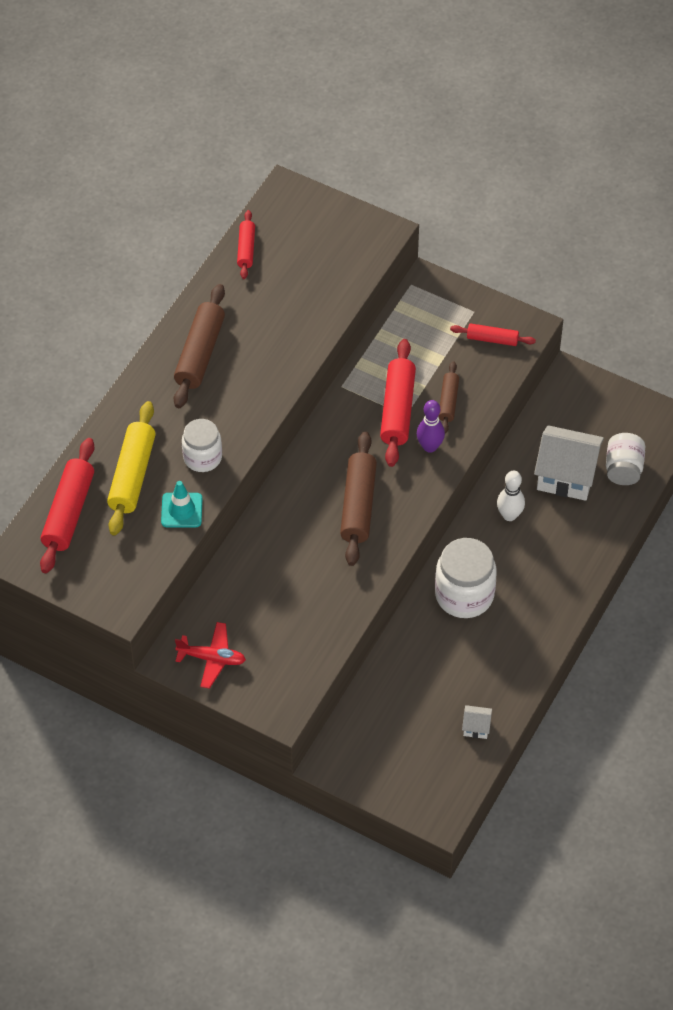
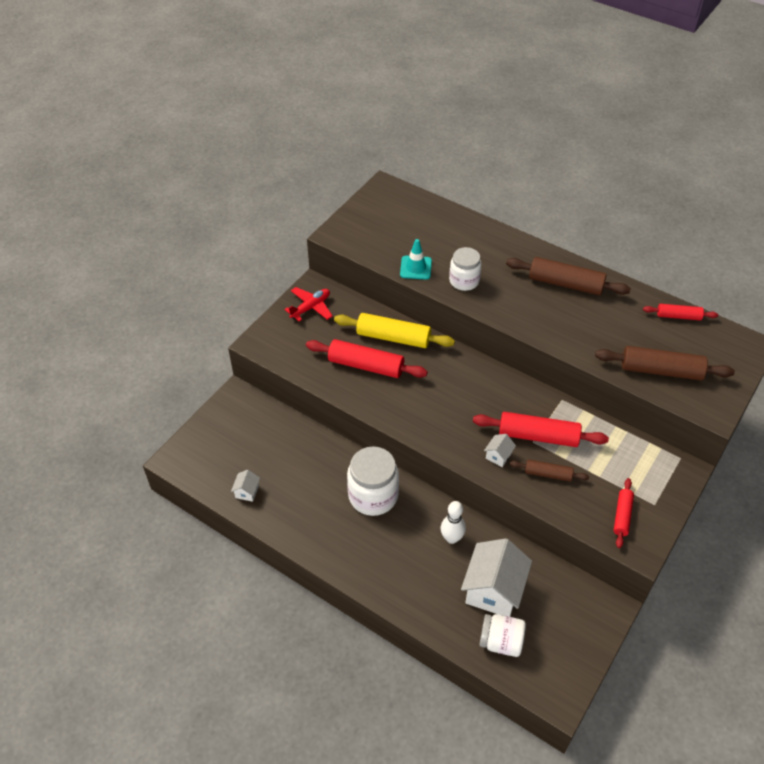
camera: 95 degrees right, 5 degrees down
(68, 512) = (419, 211): red rolling pin -> red rolling pin (366, 365)
(132, 475) = (449, 243): yellow rolling pin -> yellow rolling pin (393, 338)
(212, 658) = (311, 307): red plane -> red plane turned 150 degrees counterclockwise
(358, 505) = (440, 401): brown rolling pin -> brown rolling pin (661, 370)
(430, 447) = (498, 456): purple bowling pin -> white house

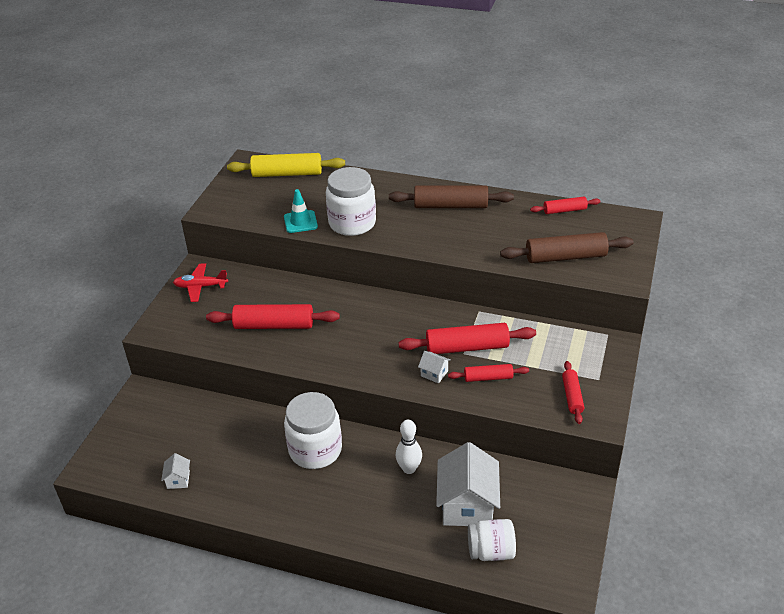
camera: 15 degrees left, 10 degrees down
(311, 307) = (200, 287): red plane -> red plane turned 120 degrees counterclockwise
(393, 338) = (294, 295): yellow rolling pin -> yellow rolling pin (287, 174)
(464, 281) = (352, 223): white jar -> white jar, size x1.54
(498, 456) = (434, 373): white house -> white house turned 75 degrees counterclockwise
(548, 474) = (488, 378): brown rolling pin -> red rolling pin

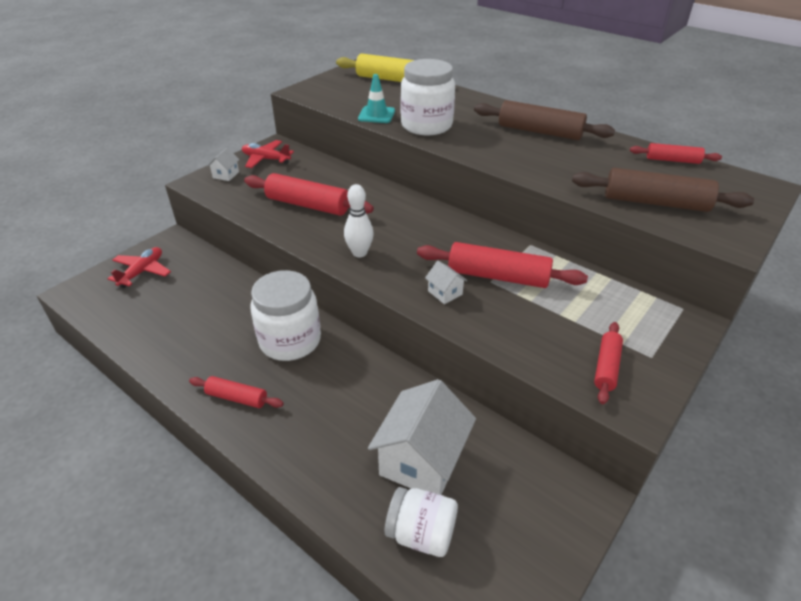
camera: 20 degrees right, 0 degrees up
(138, 431) = (142, 272): none -> red plane
(178, 480) = (141, 327): white house -> white house (226, 175)
(409, 469) = (377, 393): white bowling pin -> white bowling pin (359, 253)
(488, 378) = (506, 315): red rolling pin -> red rolling pin (237, 397)

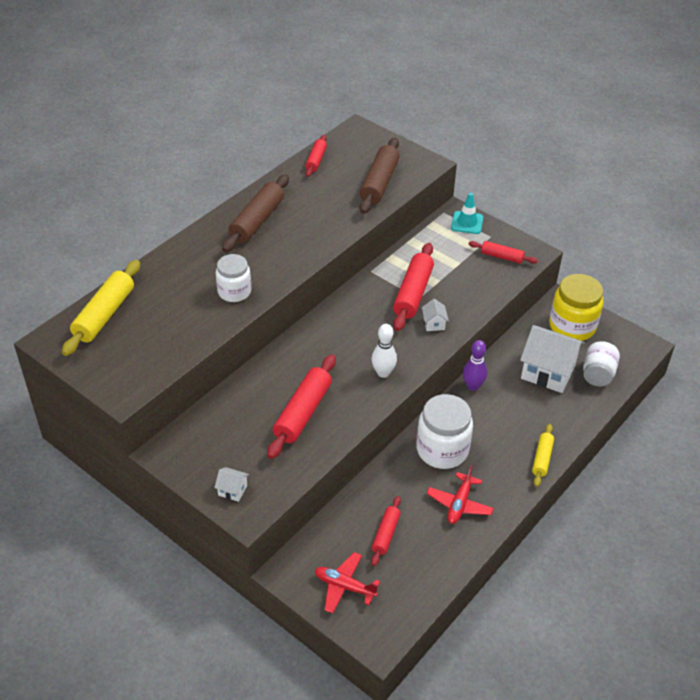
camera: 90 degrees left, 5 degrees up
(237, 397) = (506, 477): red rolling pin -> red rolling pin (385, 534)
(260, 438) = (542, 458): none -> yellow rolling pin
(266, 159) = (199, 457): red plane -> red plane (459, 504)
(376, 115) = (203, 327): turquoise traffic cone -> turquoise traffic cone (467, 223)
(390, 372) = (473, 386): none -> purple bowling pin
(426, 125) = (234, 292): white jar -> white jar, size x0.65
(445, 293) = (434, 323): white house -> white house turned 60 degrees counterclockwise
(530, 507) = (572, 326): none -> yellow jar

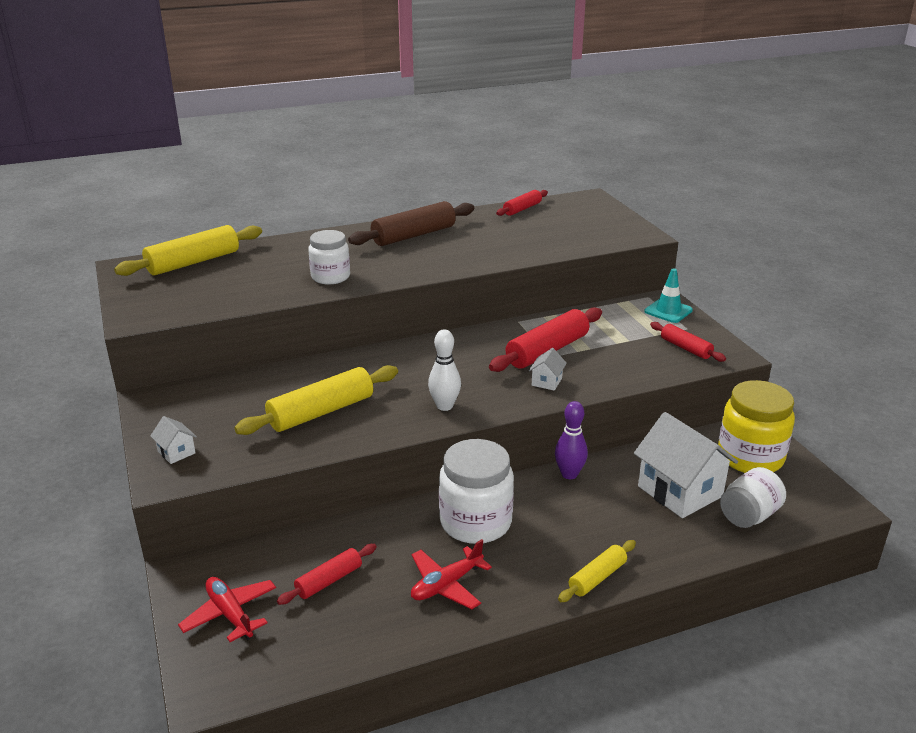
camera: 30 degrees right, 15 degrees down
(302, 412) = (321, 412): red rolling pin -> yellow rolling pin
(379, 183) = (572, 237): brown rolling pin -> none

